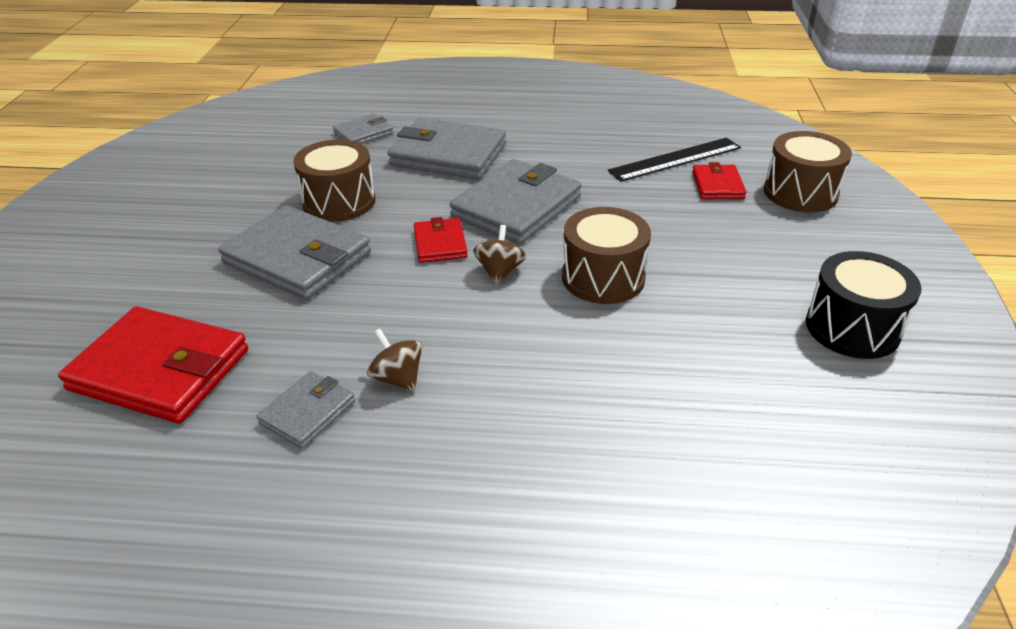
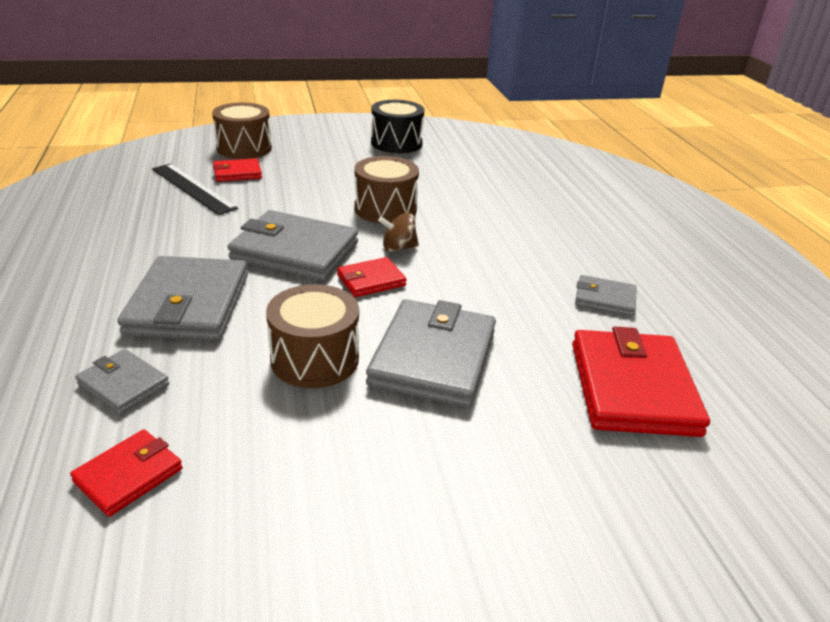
camera: 110 degrees left, 5 degrees down
(279, 136) = (128, 475): none -> red wallet
(398, 378) = (544, 270): brown spinning top -> none

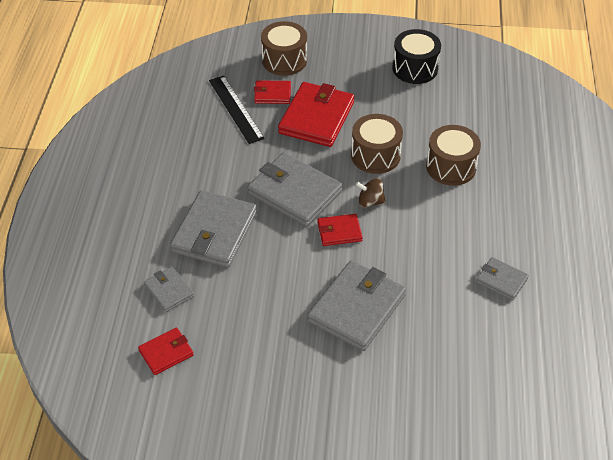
camera: 20 degrees right, 15 degrees up
(315, 359) = (282, 294): brown drum -> brown drum (451, 167)
(632, 388) = (476, 359): red wallet -> red wallet (316, 118)

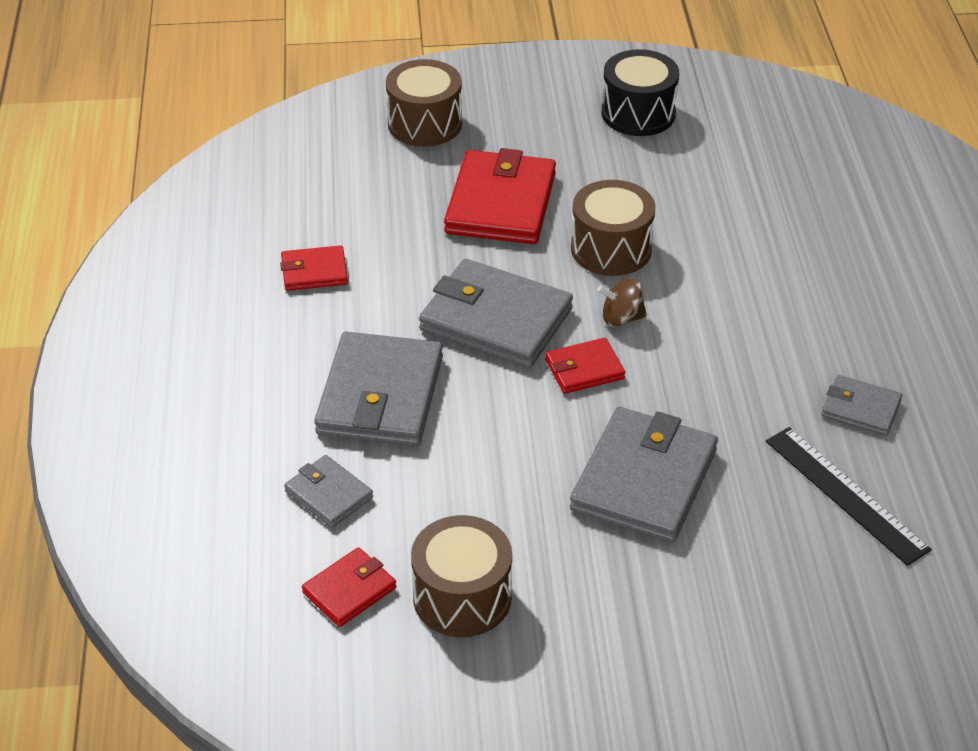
camera: 10 degrees left, 5 degrees down
(236, 109) = (365, 205): black ruler -> black ruler (846, 494)
(272, 94) = (419, 176): red wallet -> red wallet (314, 272)
(451, 167) = (735, 252): brown drum -> brown drum (462, 597)

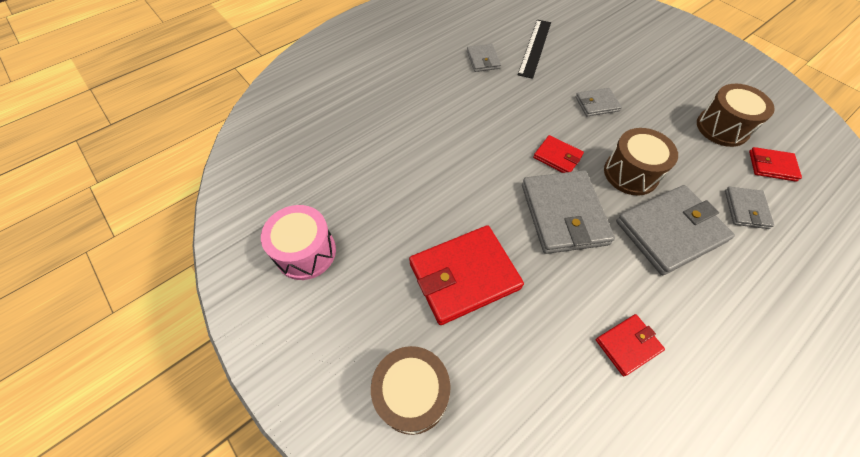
camera: 125 degrees left, 15 degrees up
(314, 272) = (627, 345): red wallet -> red wallet turned 75 degrees counterclockwise
(611, 249) = (457, 194): brown drum -> brown drum (631, 173)
(621, 318) = (507, 161): brown spinning top -> none
(638, 113) = (306, 252): black drum -> pink drum
(643, 480) = (597, 104): grey wallet -> grey wallet, size x0.52

